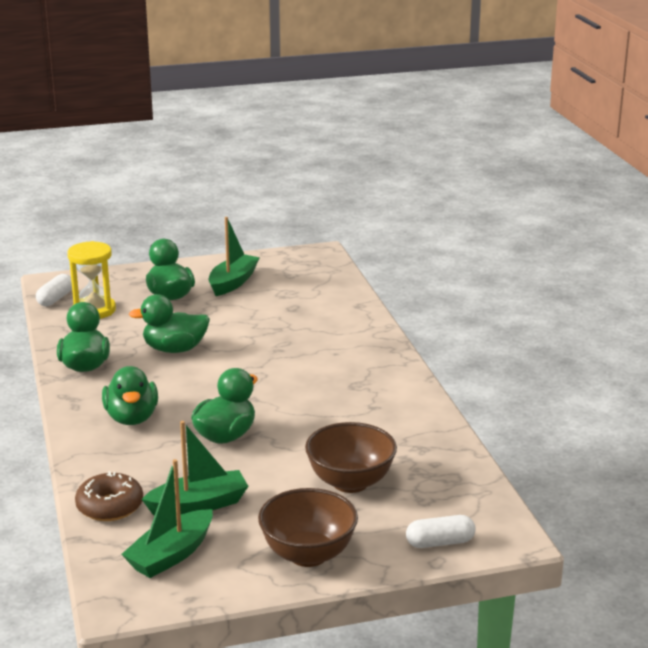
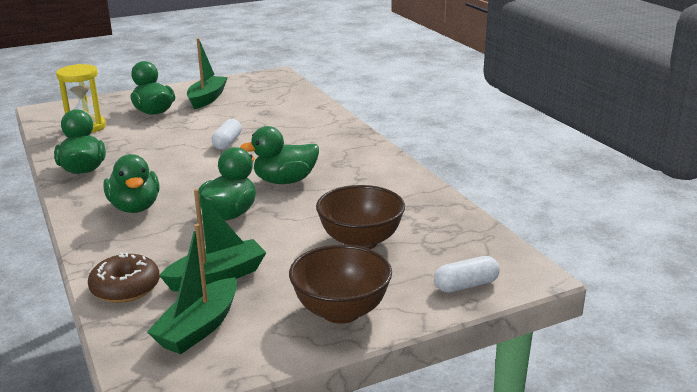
camera: 10 degrees left, 0 degrees up
(55, 299) = (49, 121): white capsule -> white capsule (227, 142)
(174, 349) = (166, 150): green duck -> green duck (285, 181)

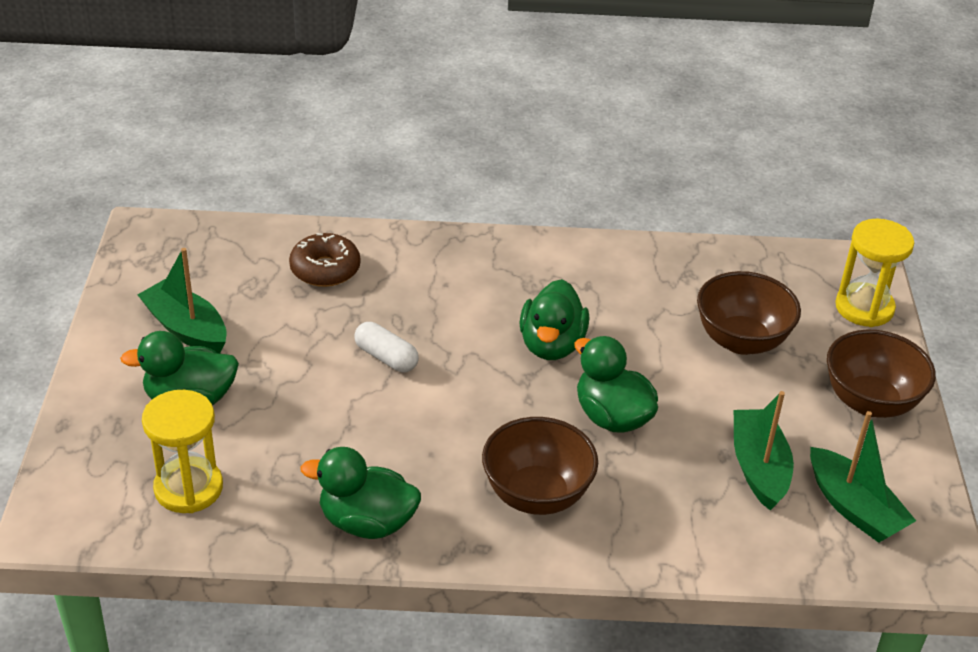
camera: 65 degrees left, 15 degrees up
(125, 288) = (744, 546): brown donut -> brown donut (325, 269)
(135, 207) = (537, 495): green duck -> brown bowl
(466, 285) = (864, 308): white capsule -> yellow hourglass

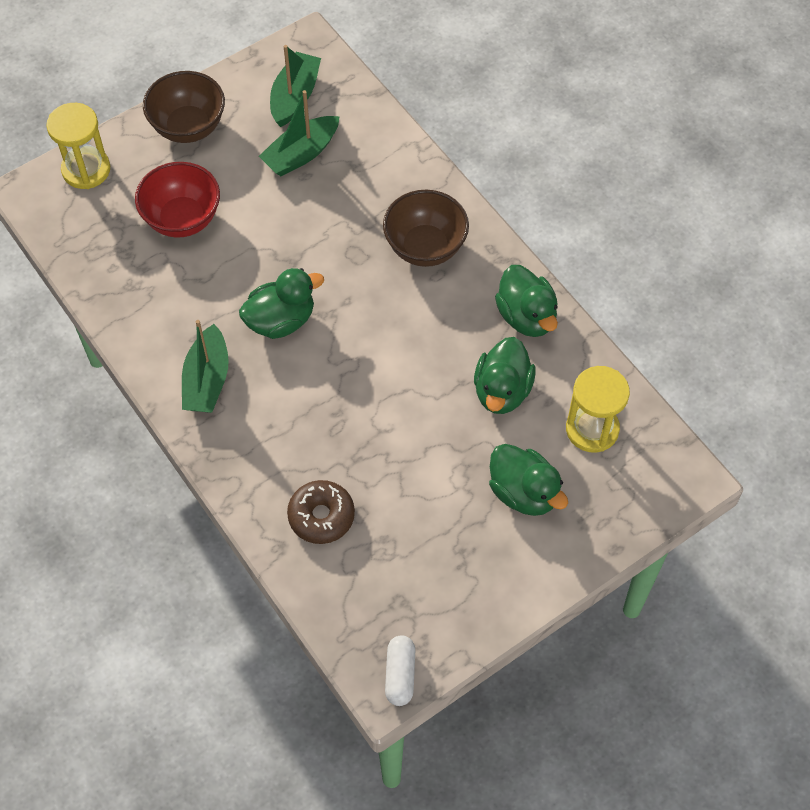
camera: 125 degrees left, 20 degrees up
(186, 328) = (464, 554): green boat -> green boat (207, 380)
(386, 357) = (380, 407): white capsule -> white capsule (400, 674)
(612, 417) = (322, 248): green duck -> green duck (502, 391)
(741, 340) = (182, 219): brown bowl -> red bowl

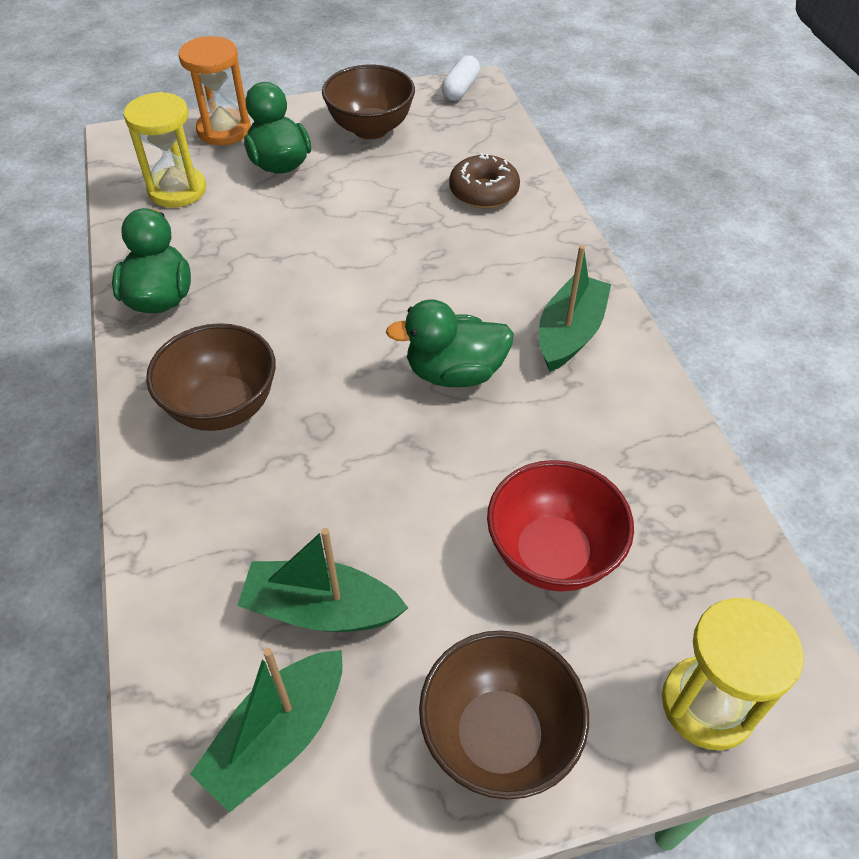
camera: 160 degrees left, 10 degrees down
(301, 154) = (321, 609): green boat -> green boat turned 150 degrees counterclockwise
(464, 573) = (370, 129): none -> brown bowl
(502, 391) = (240, 240): green duck -> none
(604, 522) = (224, 130): none -> orange hourglass

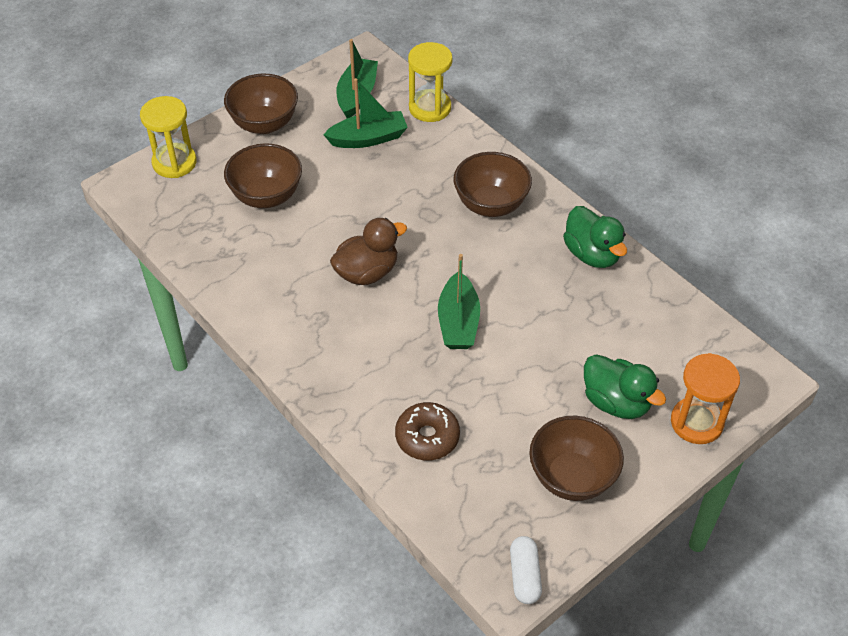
camera: 155 degrees right, 0 degrees up
(177, 190) = (669, 343): yellow hourglass -> yellow hourglass (430, 108)
(454, 373) = (367, 272): green duck -> brown duck
(552, 554) = (266, 196): red bowl -> brown bowl
(570, 333) = (303, 327): green boat -> green boat (458, 322)

